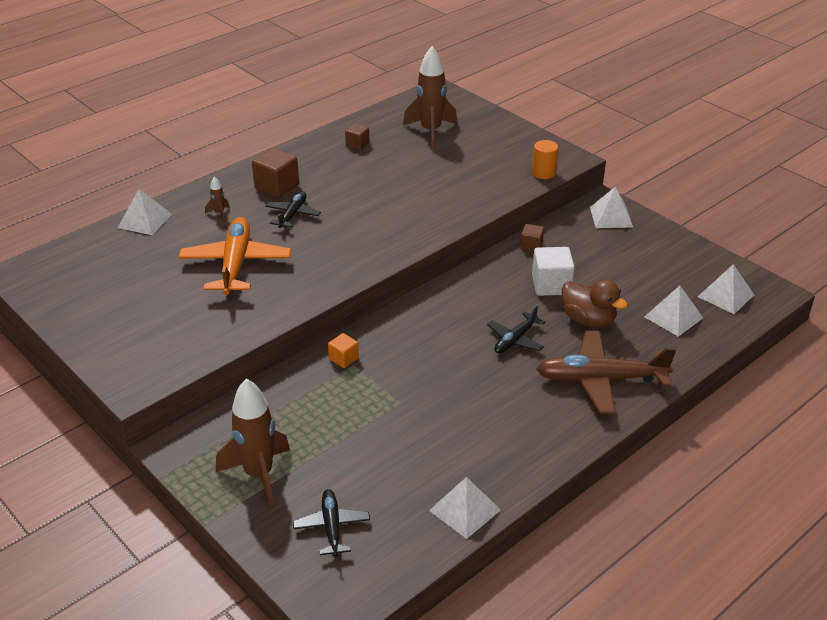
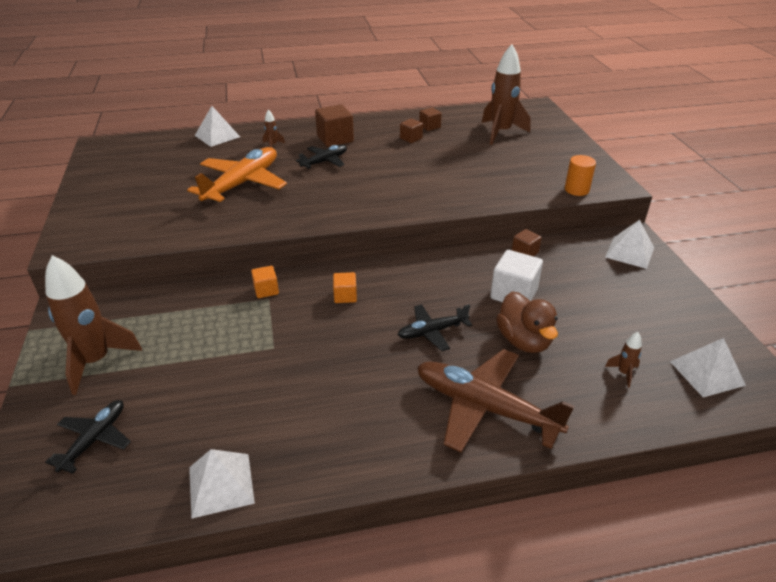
camera: 30 degrees right, 0 degrees up
(352, 163) = (411, 138): none -> brown cube
(418, 337) = (345, 296): none -> orange cube
(673, 317) = (623, 373): white pyramid -> brown rocket

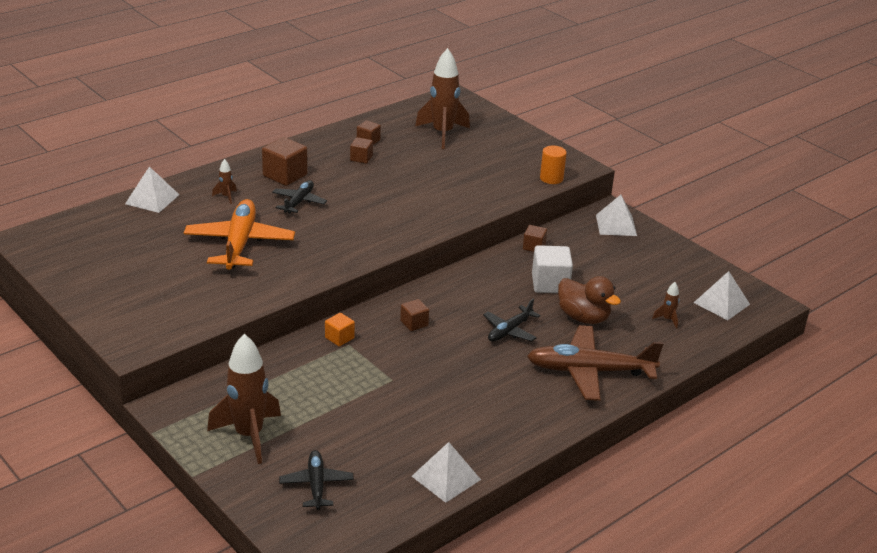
camera: 30 degrees left, 5 degrees down
(345, 296) = (414, 323): orange cube -> brown cube

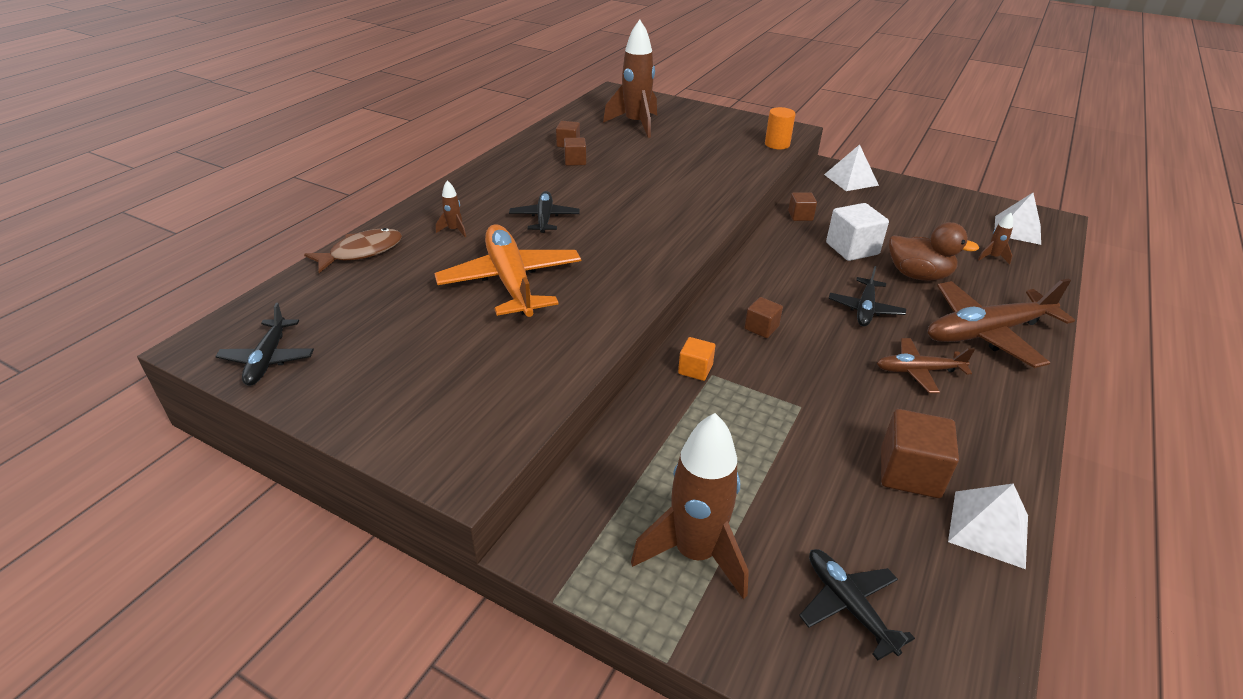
camera: 20 degrees left, 5 degrees up
(57, 257) = (268, 359): none -> black plane
(152, 199) = (361, 252): white pyramid -> brown fish
(285, 175) = (506, 194): brown cube -> brown cube (909, 472)
(503, 381) = (919, 371): none -> brown plane

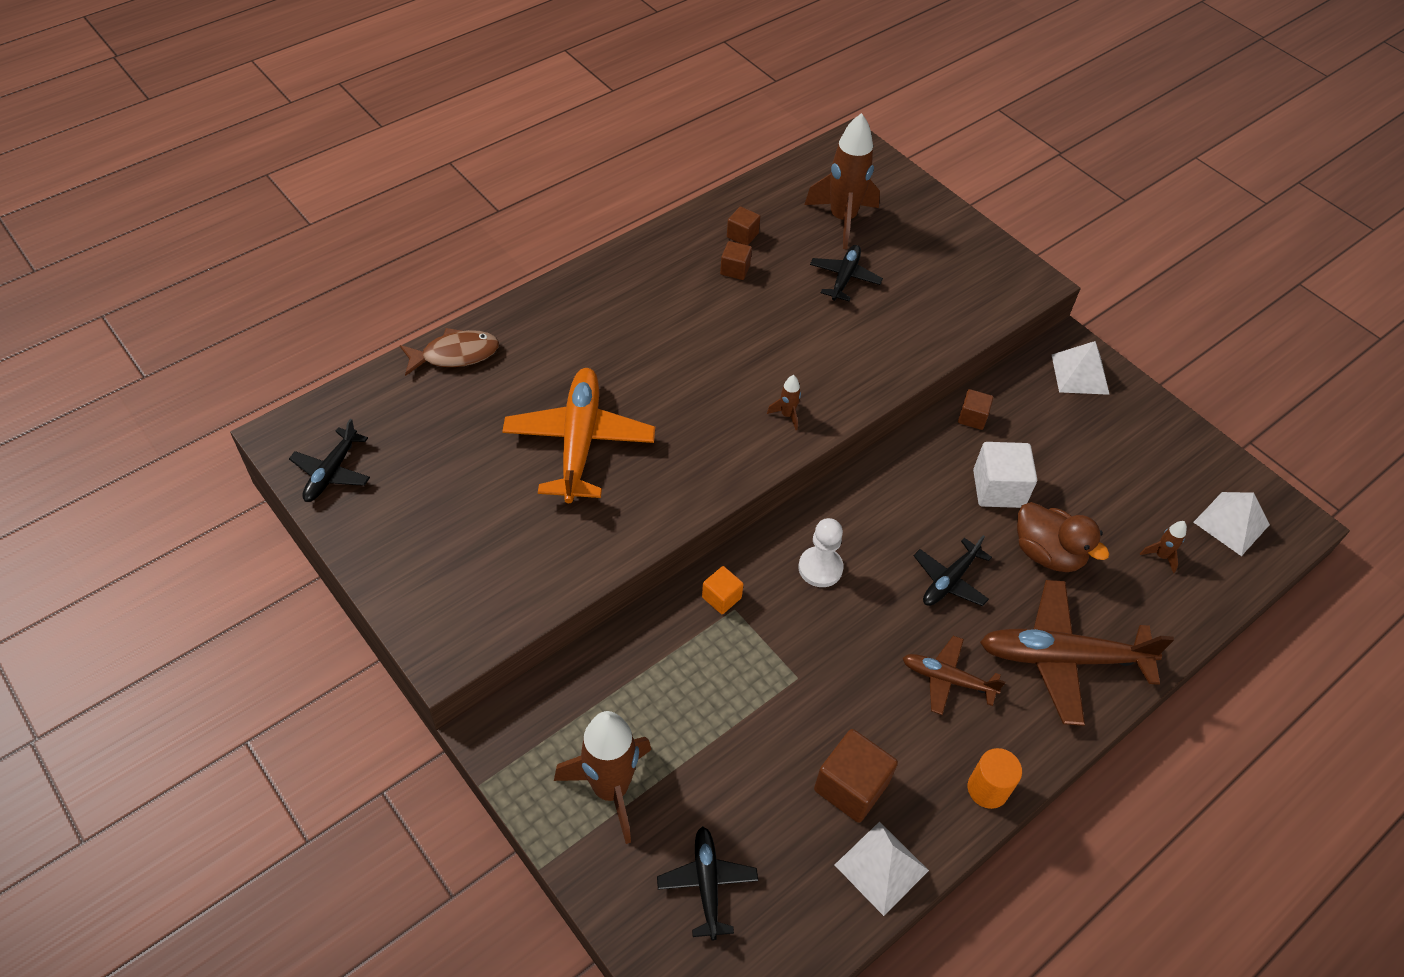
camera: 20 degrees right, 15 degrees up
(454, 230) = (556, 348): brown rocket -> brown rocket (787, 415)
(544, 218) = (655, 358): black plane -> black plane (844, 278)
(761, 328) = (820, 568): brown cube -> white pawn
(777, 144) = (996, 306): orange cylinder -> orange cylinder (987, 789)

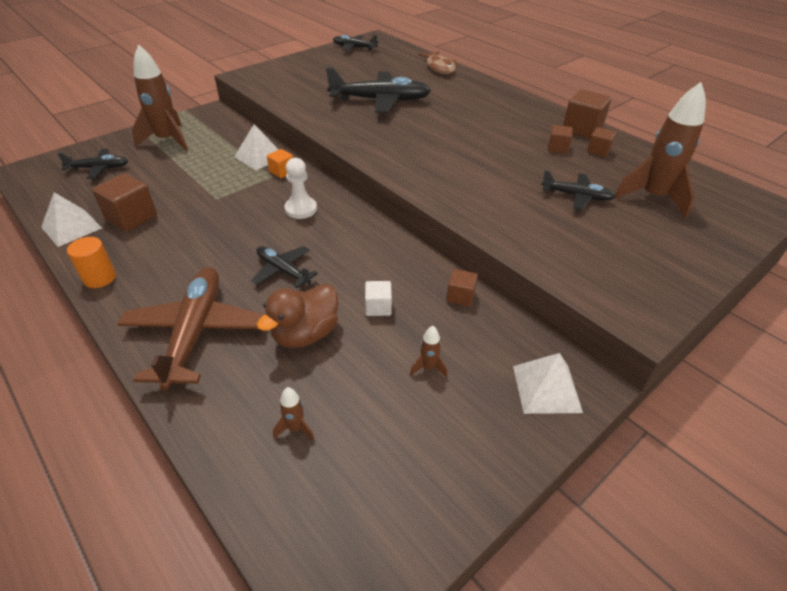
camera: 90 degrees right, 10 degrees down
(579, 442) = (380, 100): orange plane -> black plane
(685, 236) = (582, 129): none -> brown cube
(787, 415) = (415, 168): brown rocket -> brown rocket (428, 368)
(947, 679) = (195, 264): brown plane -> none
(998, 489) = (378, 307): white cube -> white cube, size x0.57
(1231, 523) = (339, 517): white pyramid -> white pyramid (259, 156)

